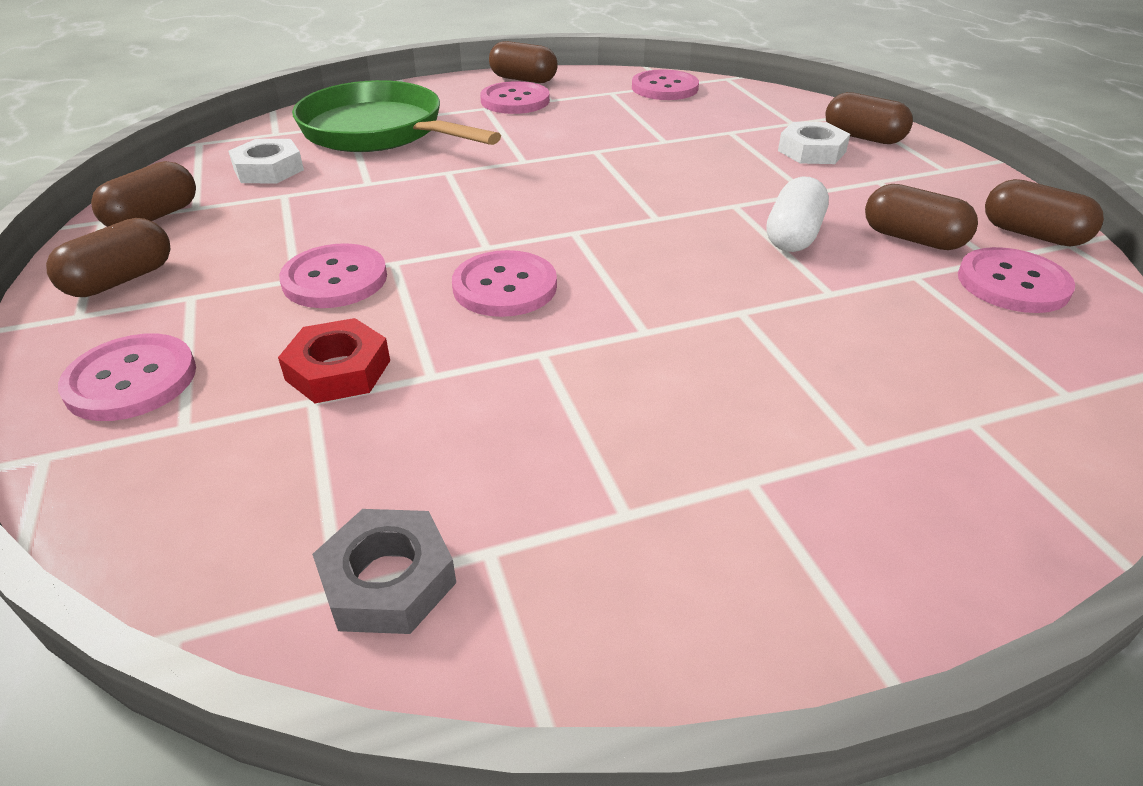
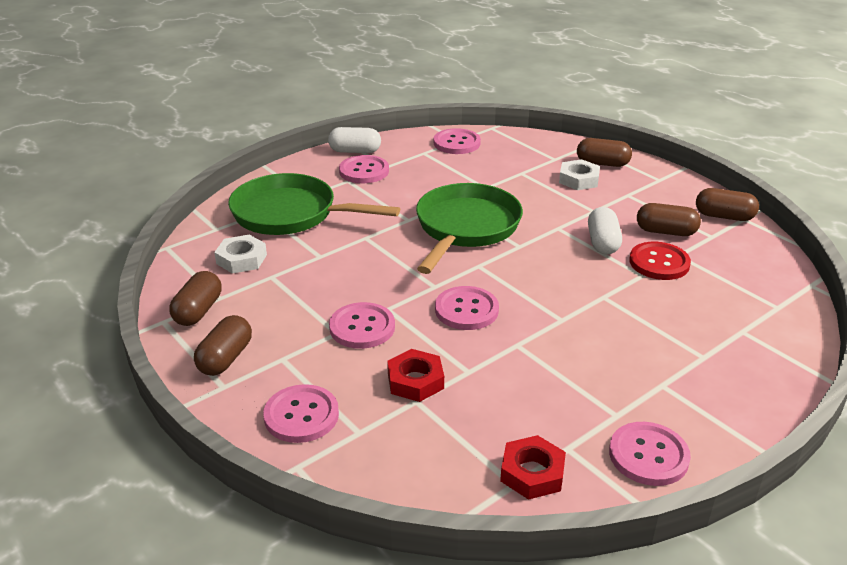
camera: 20 degrees left, 5 degrees down
(388, 580) = (532, 473): grey nut -> red nut
(523, 79) = (355, 151): brown capsule -> white capsule
(595, 183) = (466, 228): none -> green pan
(872, 280) = (659, 263): none -> red button
(1012, 283) = (727, 249): pink button -> pink button (648, 455)

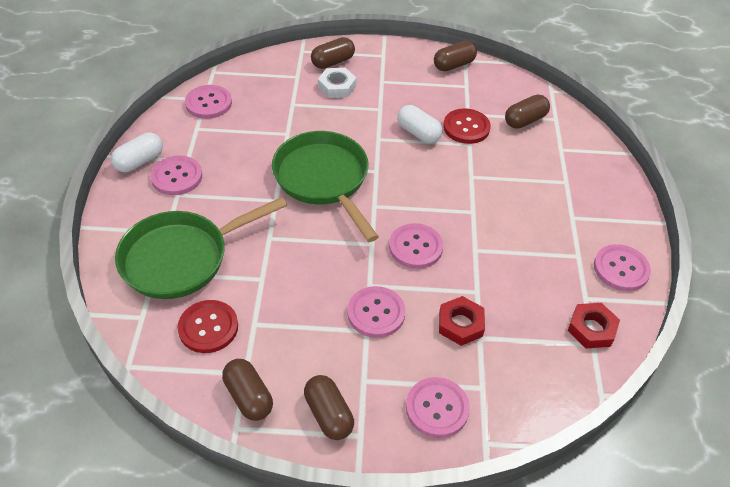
camera: 50 degrees left, 15 degrees up
(241, 259) = (208, 327): white nut -> red button
(666, 232) = (440, 99): brown capsule -> brown capsule (525, 120)

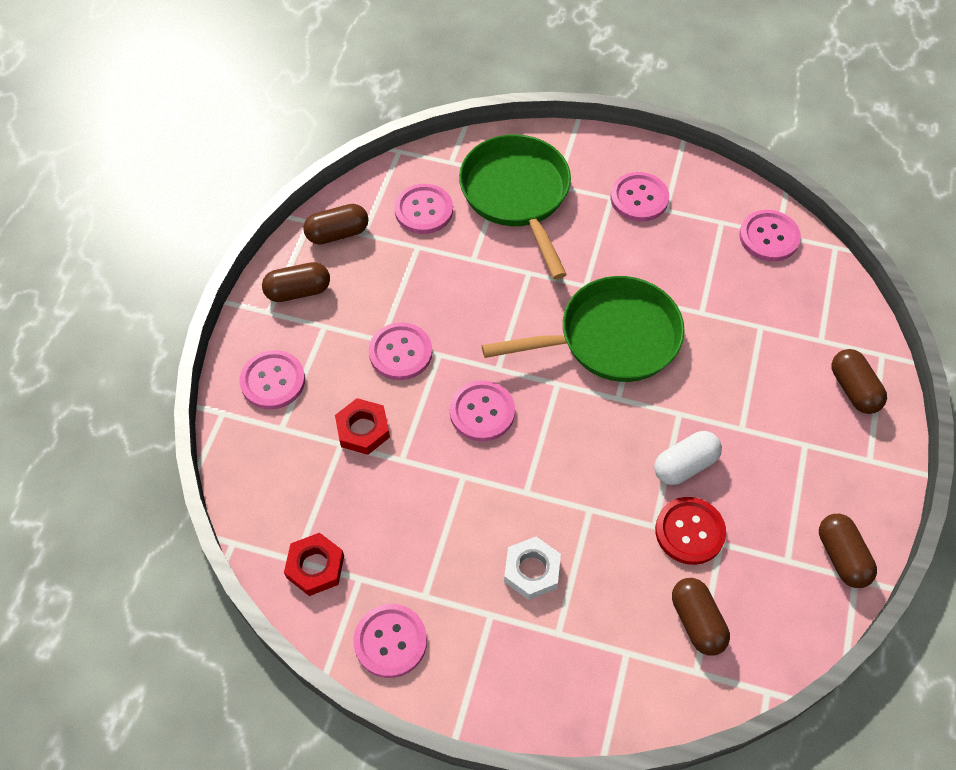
camera: 105 degrees right, 10 degrees up
(139, 161) = (669, 167): white capsule -> none
(208, 327) = (424, 210): red button -> pink button
(337, 86) = (795, 384): white nut -> white nut (532, 571)

